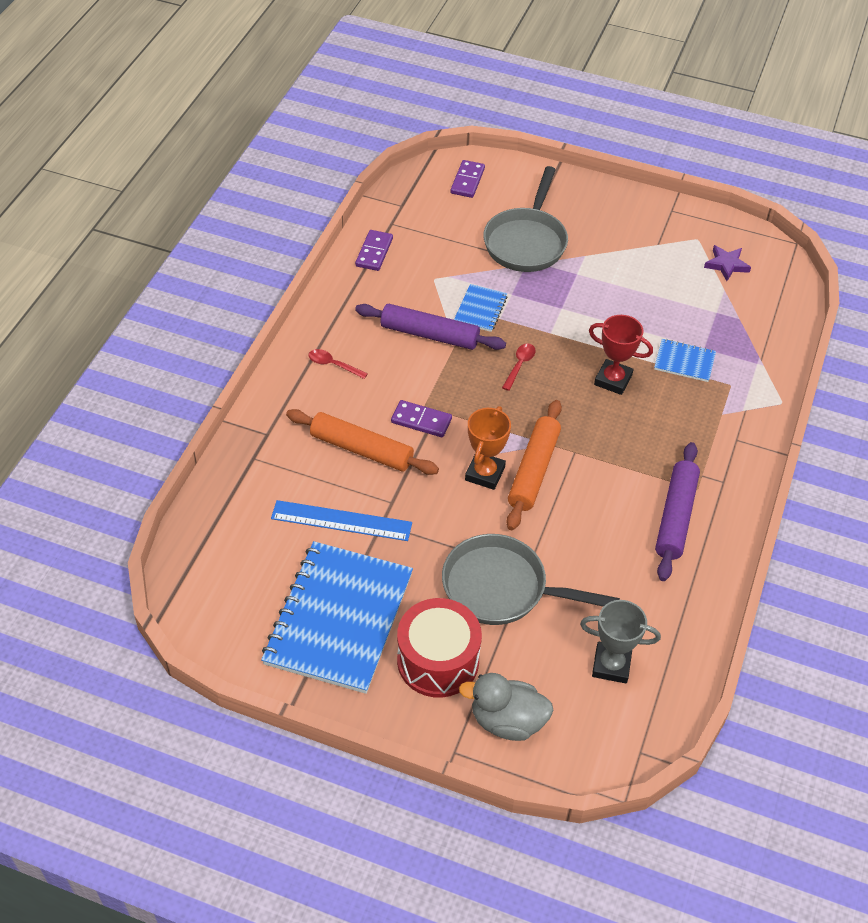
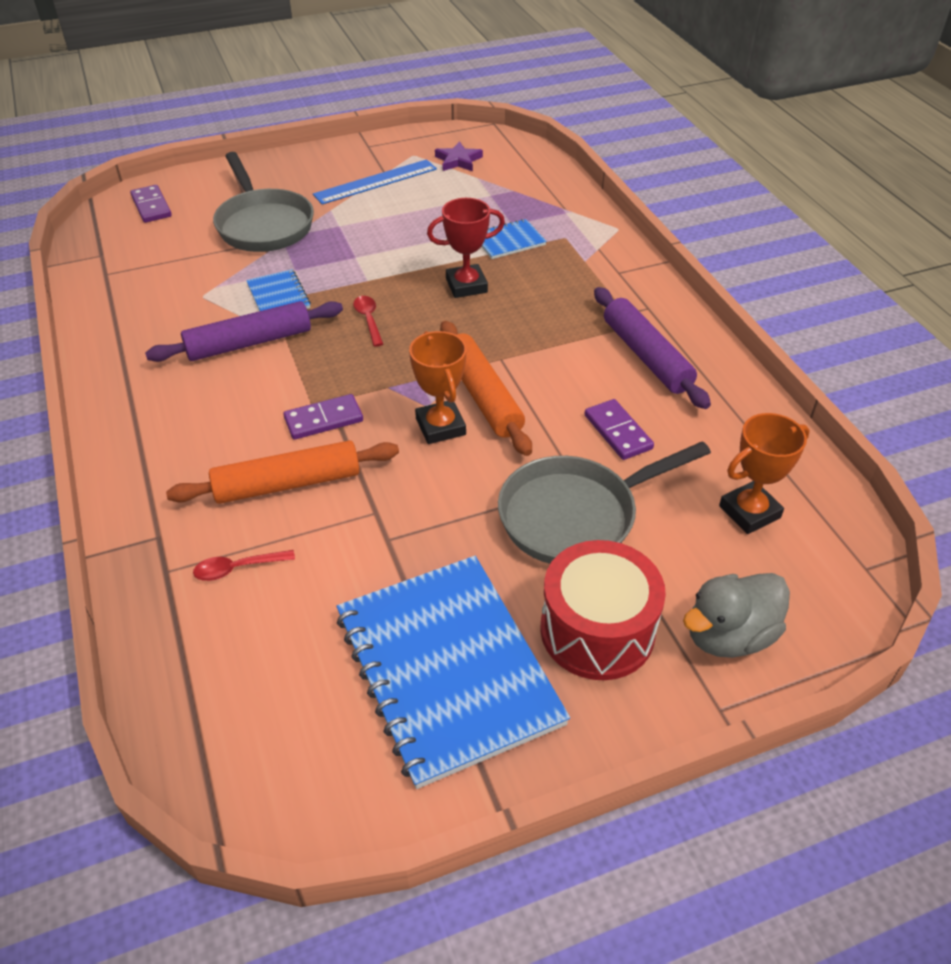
camera: 40 degrees left, 5 degrees down
(333, 365) = (170, 425): red spoon -> red spoon (238, 568)
(341, 521) = (340, 566): blue ruler -> blue ruler (375, 182)
(374, 252) = (111, 305): purple domino -> purple domino (617, 432)
(611, 665) = (749, 512): grey trophy -> orange trophy

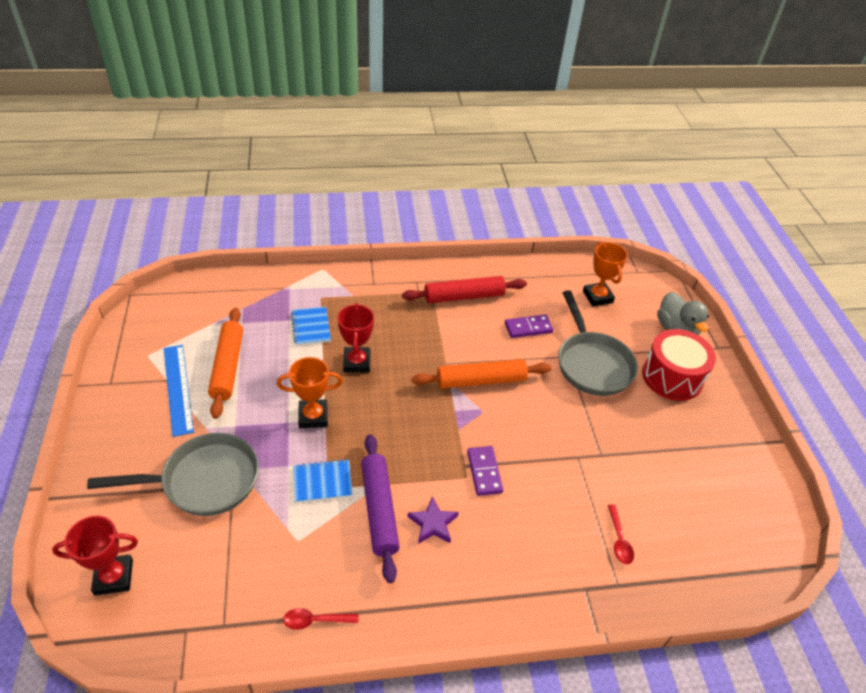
camera: 80 degrees left, 0 degrees up
(151, 206) = (114, 577): purple domino -> red trophy
(288, 484) = (545, 502): orange rolling pin -> orange rolling pin (228, 367)
(368, 320) = (377, 427): red spoon -> red spoon (315, 620)
(440, 426) = (506, 408): orange trophy -> orange trophy (313, 416)
(448, 668) = (696, 444): blue notebook -> none
(458, 160) = (177, 329): purple star -> purple star (433, 523)
(646, 356) = (464, 296): purple rolling pin -> red rolling pin

